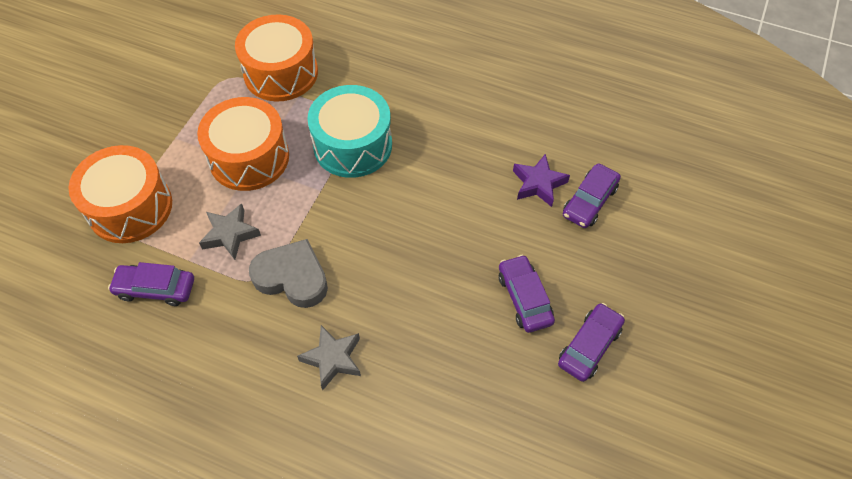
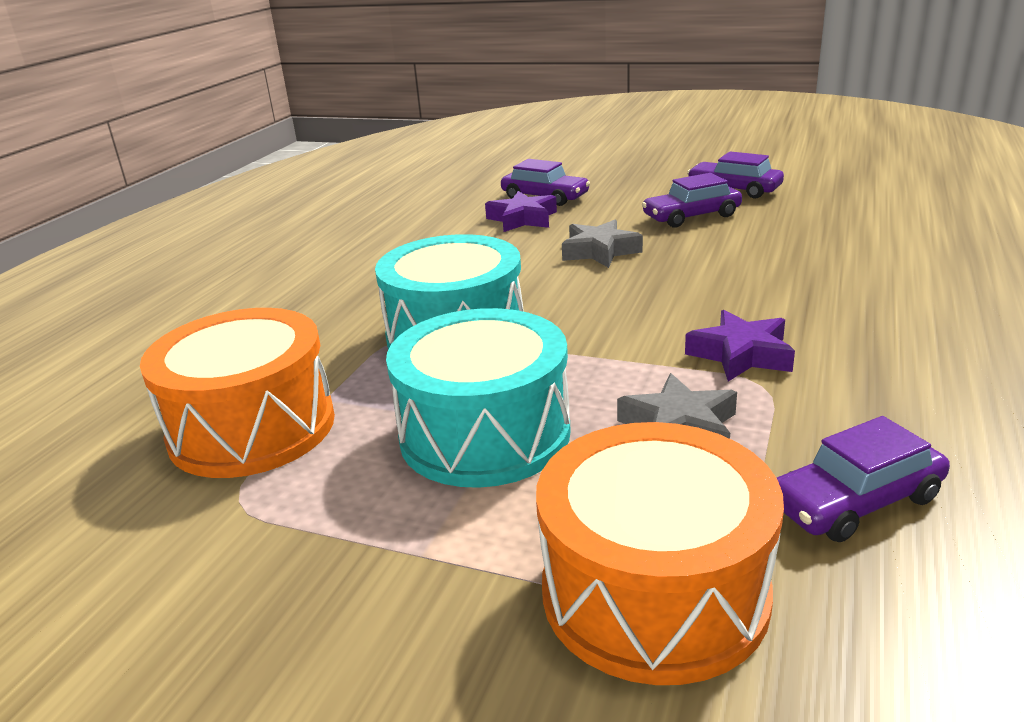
camera: 90 degrees left, 30 degrees down
(155, 288) = (855, 501): purple car -> purple car turned 60 degrees clockwise
(249, 158) = (485, 434): orange drum -> turquoise drum
(292, 277) = (741, 355): grey heart -> purple star
(333, 359) = (859, 308): grey star -> grey star (599, 251)

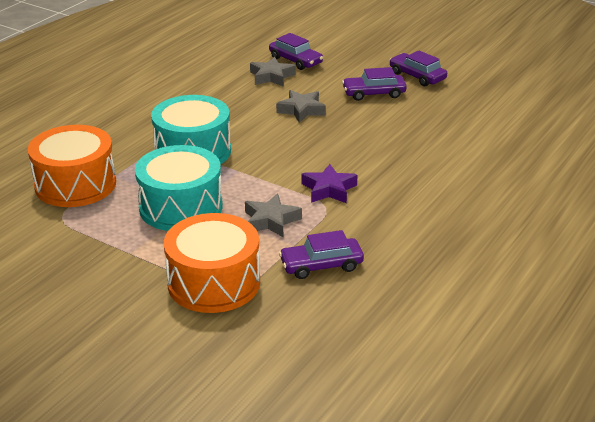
camera: 10 degrees right, 5 degrees up
(522, 219) = (271, 76): purple star -> grey star

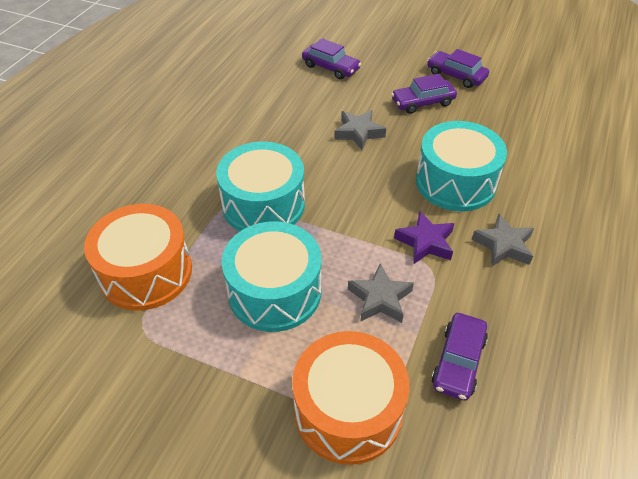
camera: 10 degrees left, 15 degrees up
(271, 76) = (313, 91): grey star -> grey star (503, 245)
(321, 265) = (458, 361): purple car -> purple car turned 45 degrees counterclockwise
(377, 152) = (455, 182): none -> turquoise drum

